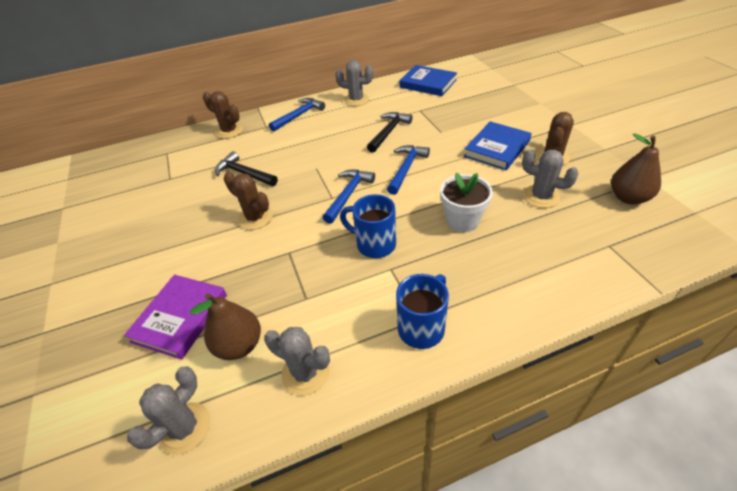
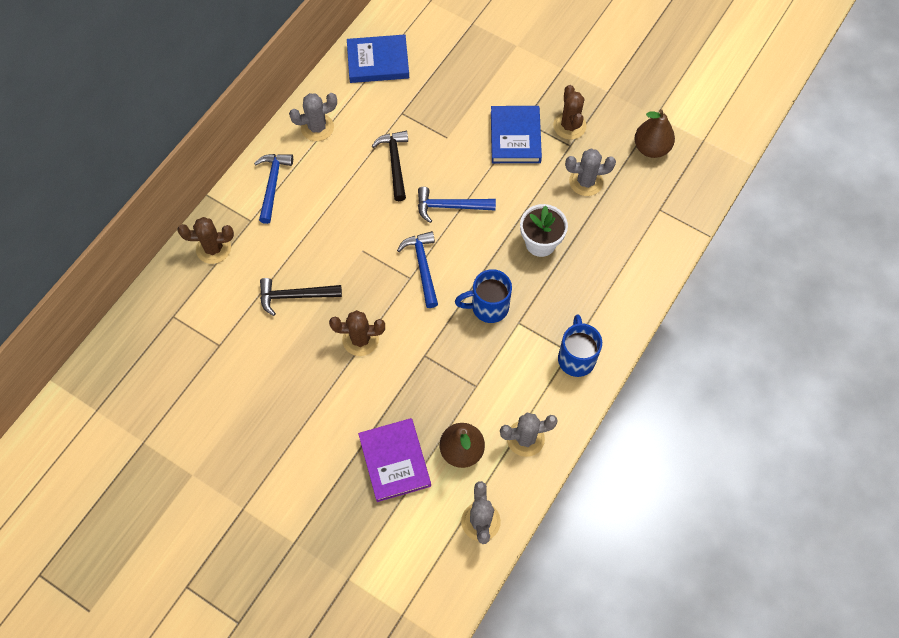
camera: 40 degrees left, 20 degrees up
(406, 169) = (450, 207): blue hammer -> blue hammer turned 75 degrees counterclockwise

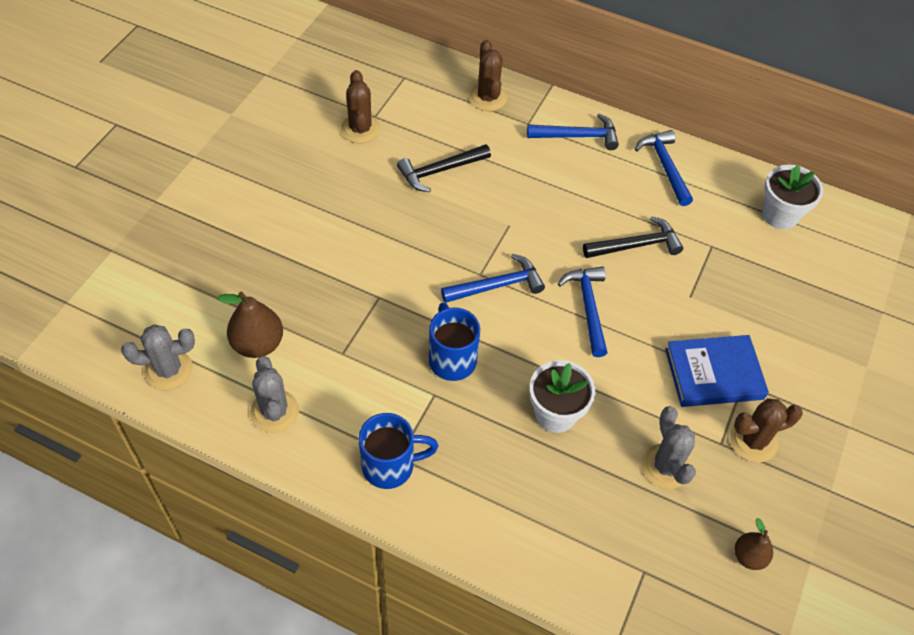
camera: 80 degrees right, 10 degrees down
(295, 296) = (440, 171): black hammer -> black hammer turned 105 degrees counterclockwise
(317, 127) = (665, 167): grey cactus -> blue hammer
(360, 339) = (393, 234): brown cactus -> brown cactus (360, 129)
(378, 61) = (780, 215): blue book -> white flower pot
(394, 461) = (245, 279): purple book -> none
(651, 148) = (749, 556): brown pear -> brown pear, size x0.61

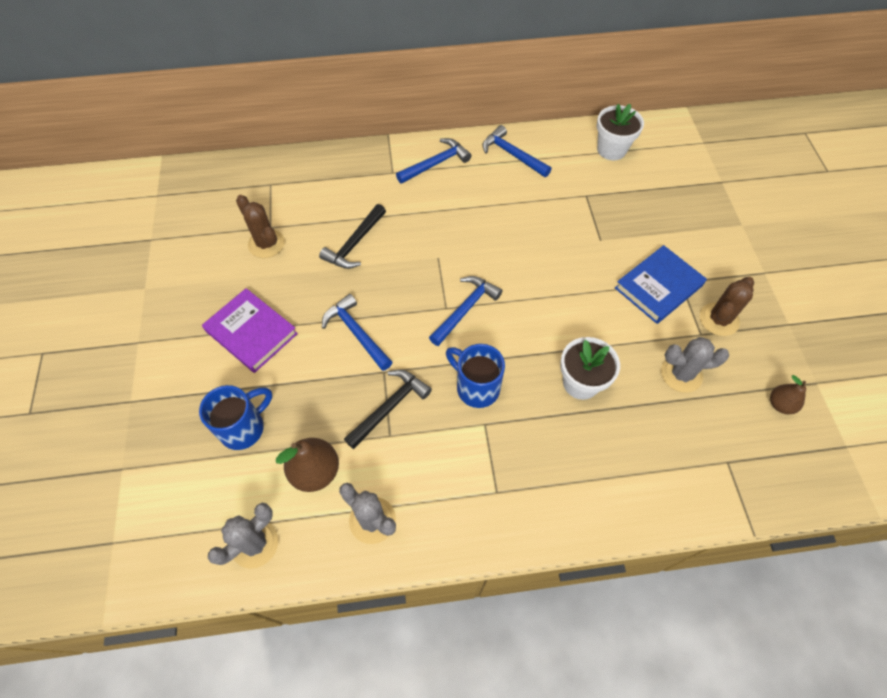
camera: 30 degrees left, 5 degrees up
(291, 199) = (251, 332): none -> purple book
(390, 466) = (496, 503): blue mug -> blue mug (244, 428)
(487, 98) = (348, 168): brown cactus -> none
(588, 308) = (541, 288): blue hammer -> blue hammer (356, 333)
(636, 245) = (537, 223): black hammer -> black hammer (389, 407)
(666, 466) = (681, 374): grey cactus -> grey cactus turned 45 degrees counterclockwise

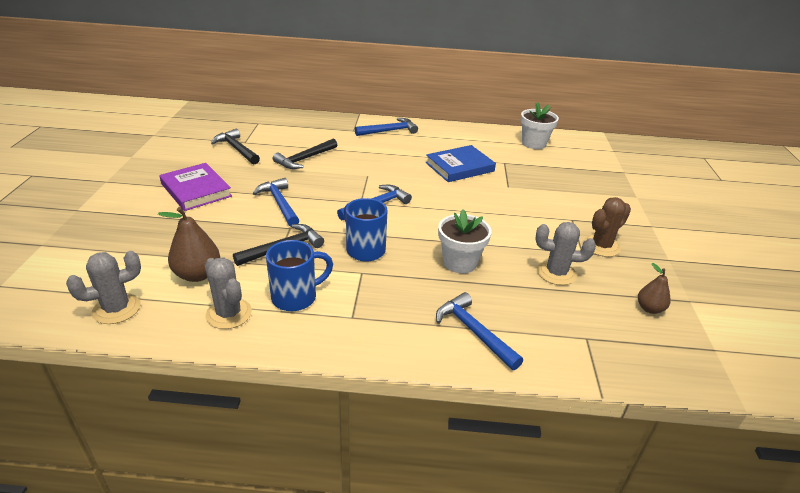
camera: 10 degrees right, 25 degrees down
(244, 428) = (155, 239): blue mug -> blue mug (296, 297)
(266, 244) = (236, 149): brown cactus -> black hammer
(512, 155) = (452, 135): blue hammer -> blue hammer (474, 332)
(658, 287) = (550, 219): blue book -> blue book (459, 167)

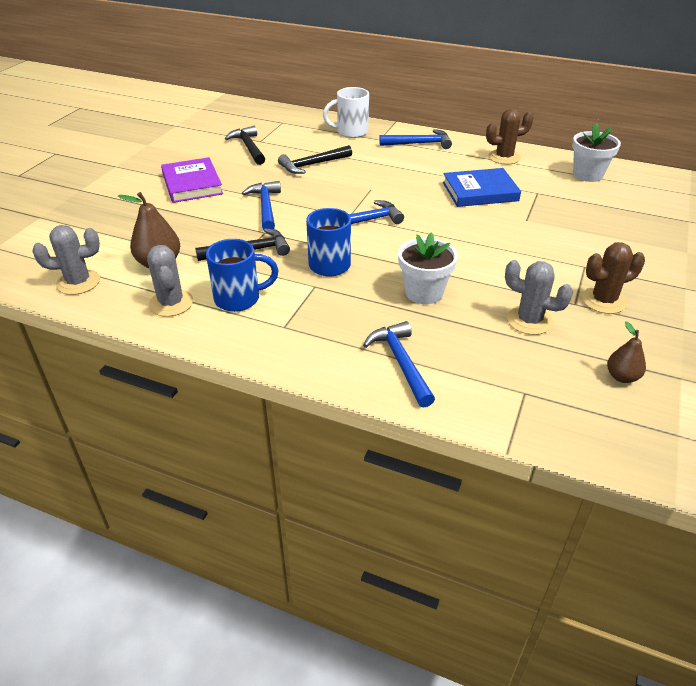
camera: 20 degrees right, 5 degrees up
(325, 126) = (351, 132): none -> white mug
(463, 136) = (504, 157): none -> brown cactus

